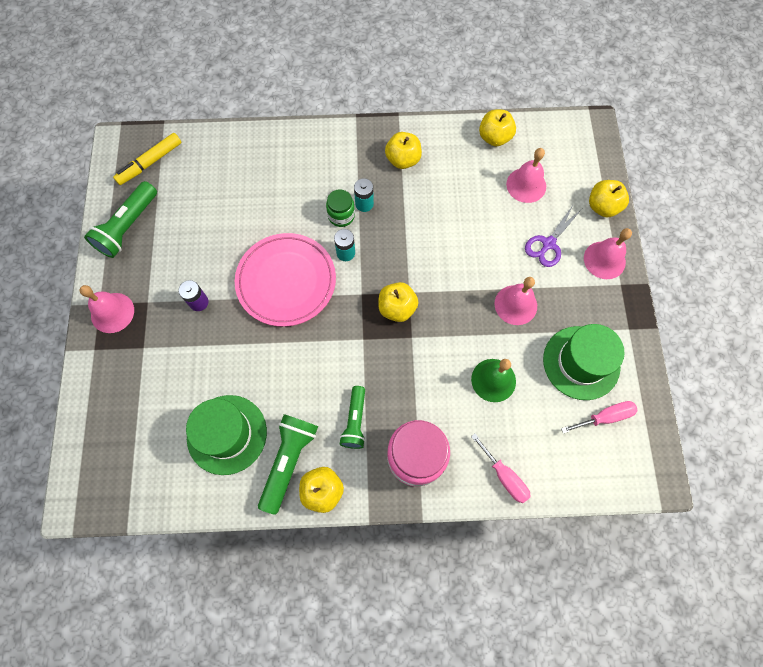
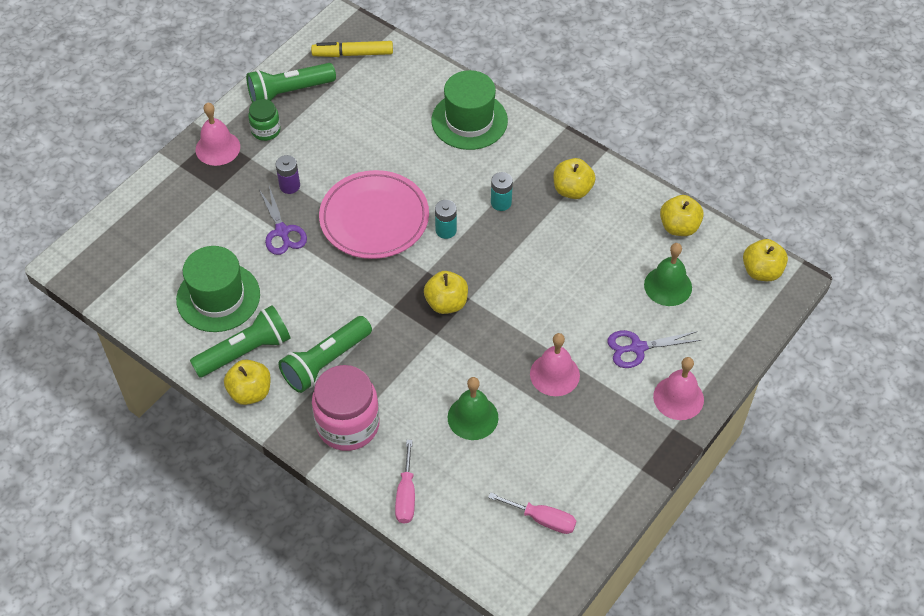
camera: 40 degrees right, 15 degrees down
(227, 343) = (282, 232): none -> purple scissors
(341, 216) = (471, 199): green jar -> green jar (266, 130)
(355, 421) = (325, 362): green flashlight -> green flashlight, size x1.51
(526, 185) = (668, 286): pink bell -> green bell
(581, 362) = (566, 462): green hat -> green hat (469, 120)
(602, 206) = (725, 353): yellow apple -> yellow apple (761, 271)

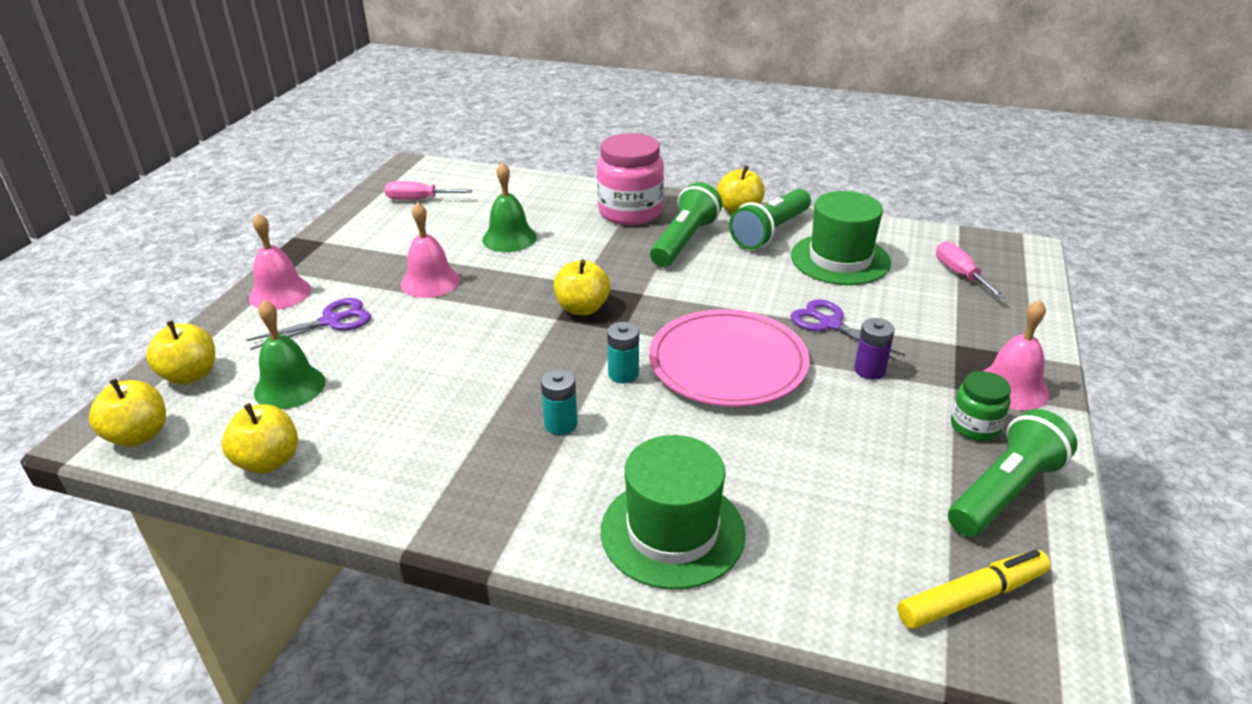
camera: 160 degrees right, 20 degrees down
(406, 495) = (550, 189): pink screwdriver -> pink screwdriver (960, 274)
(572, 190) = (453, 469): yellow apple -> yellow apple (190, 375)

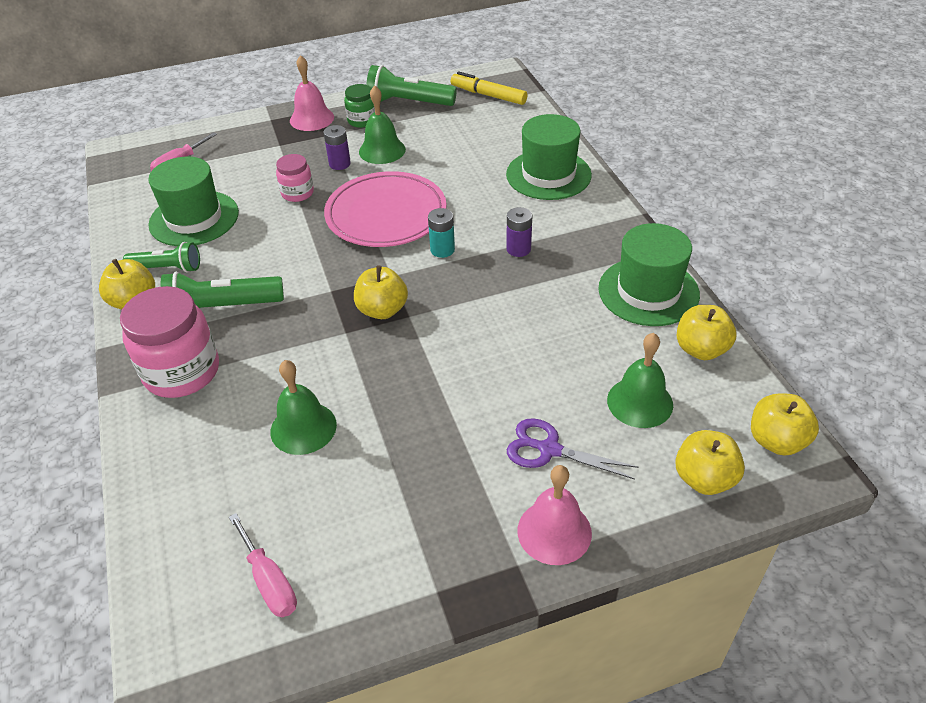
camera: 125 degrees left, 10 degrees up
(377, 478) = (648, 291): none -> green hat
(430, 281) = (429, 429): pink bell -> none
(560, 424) = (518, 249): turquoise battery -> purple battery
(770, 232) = (167, 268): green flashlight -> green flashlight, size x0.66
(830, 324) = (297, 193): purple scissors -> pink jar
(875, 413) = (382, 150): none -> green bell

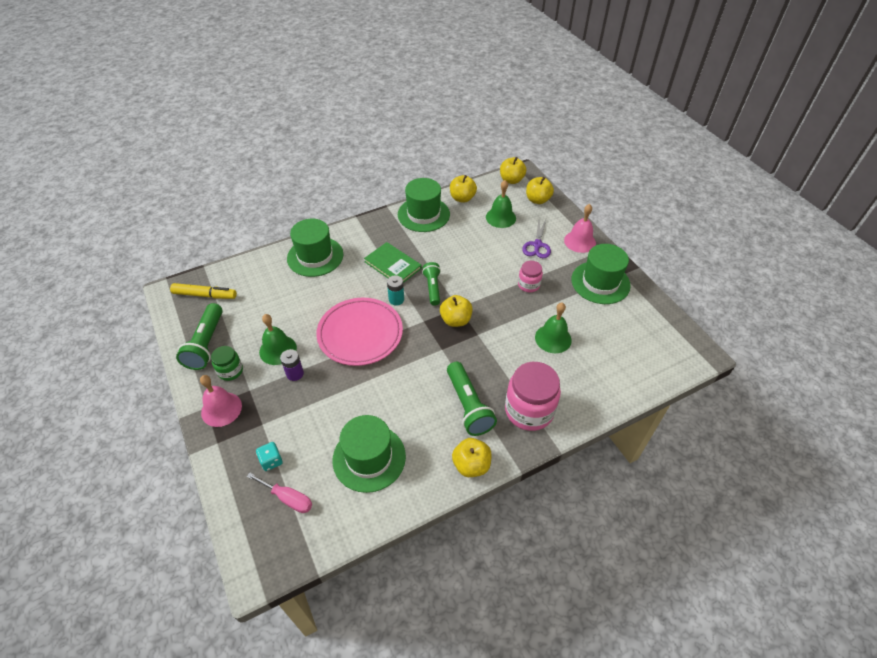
camera: 100 degrees left, 5 degrees up
(167, 268) = (432, 455): green flashlight -> green flashlight (433, 288)
(229, 153) = (271, 461): none -> turquoise dice
(269, 581) = (642, 331): pink screwdriver -> none
(297, 193) = (334, 393): pink jar -> pink jar (528, 285)
(420, 539) = (600, 282): none -> green hat
(488, 95) = (205, 295): yellow marker -> yellow marker turned 105 degrees counterclockwise
(518, 249) = (393, 265): purple battery -> green book

